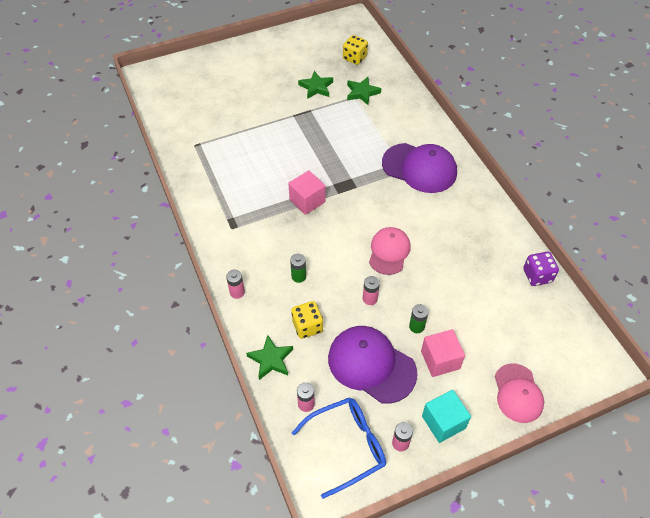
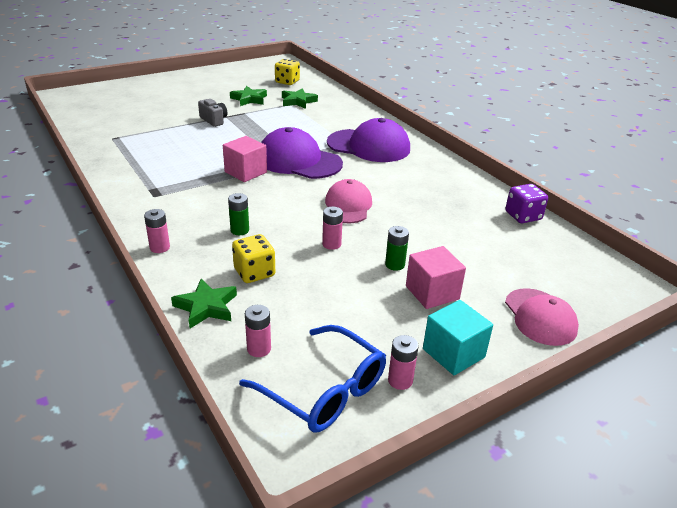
camera: 10 degrees left, 20 degrees down
(282, 121) = (214, 120): none -> grey camera
(347, 446) = (324, 390): blue glasses -> blue glasses turned 75 degrees clockwise
(371, 365) = (344, 303): purple cap -> purple cap (299, 161)

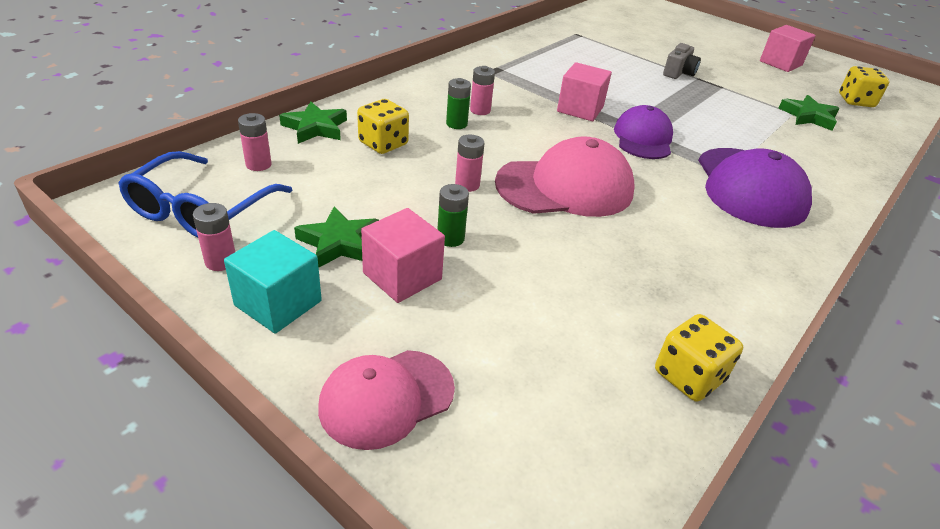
camera: 70 degrees right, 5 degrees up
(160, 247) = (399, 90): pink battery -> pink battery (480, 110)
(223, 84) = (780, 63): none -> pink cube
(249, 99) = (763, 84): green star -> green star (339, 243)
(299, 161) = (643, 138): purple cap -> purple cap, size x0.66
(348, 206) = (565, 187): pink cap -> pink cap, size x1.52
(523, 216) = (688, 376): purple dice -> yellow dice

